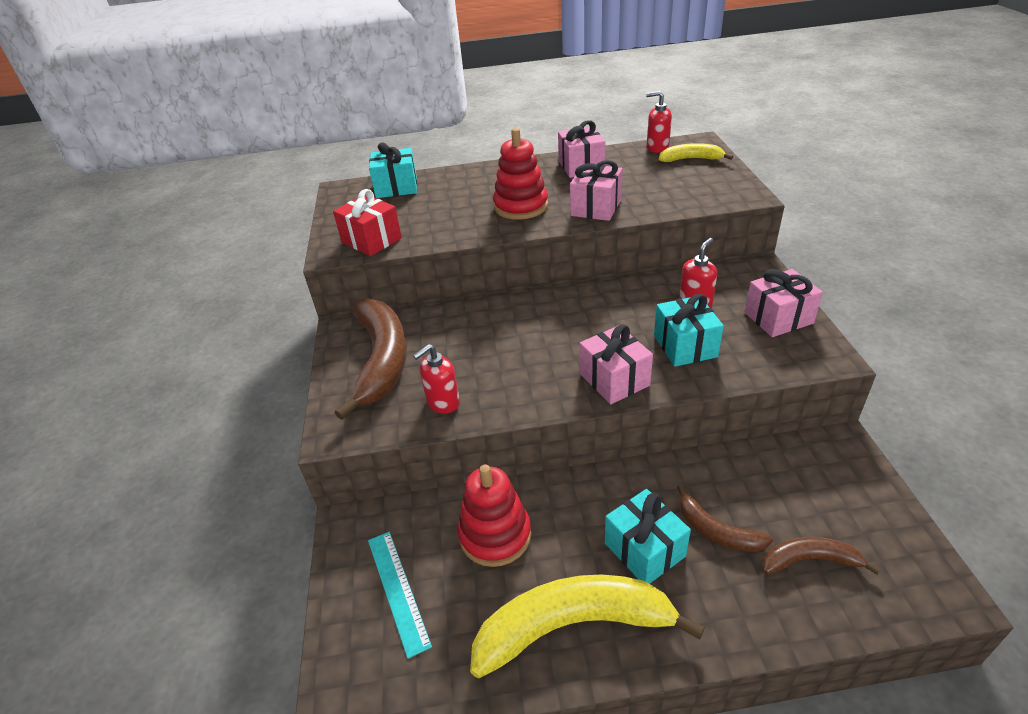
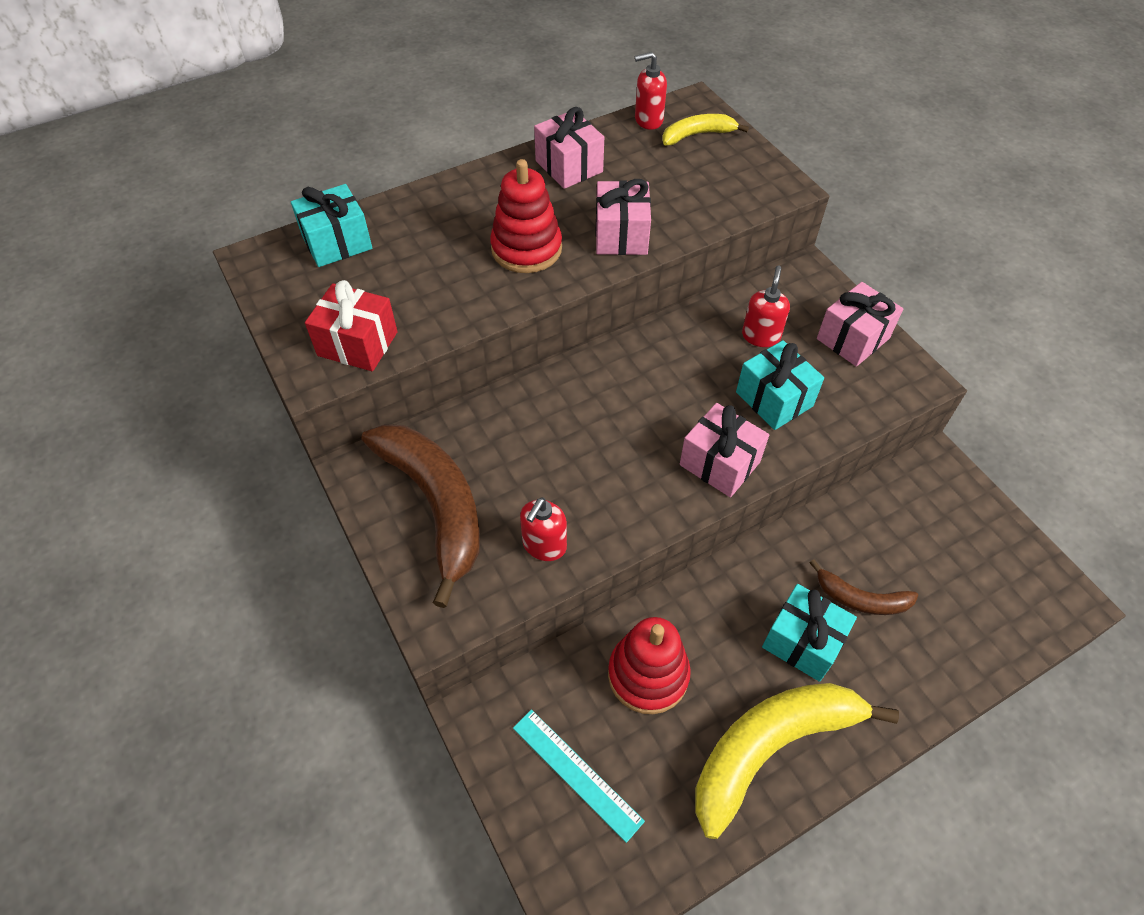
camera: 25 degrees left, 15 degrees up
(809, 560) = (951, 603): brown banana -> none

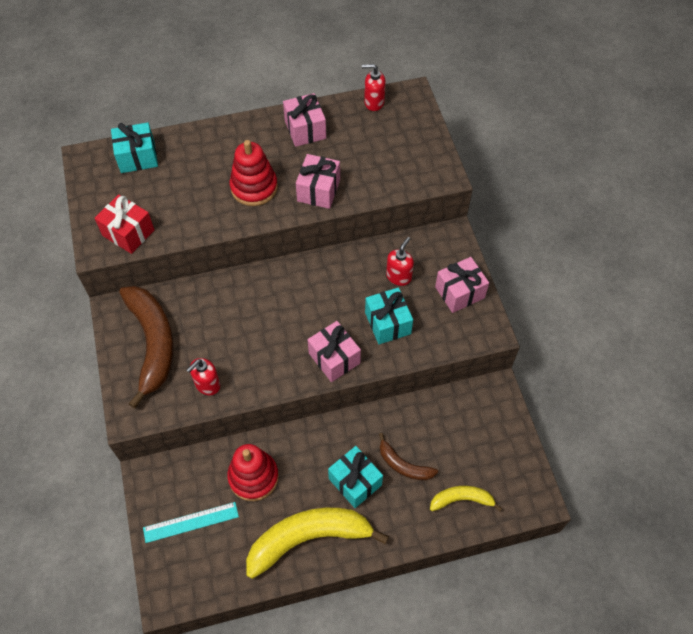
camera: 15 degrees right, 5 degrees up
(576, 773) = (191, 522): turquoise ruler -> turquoise ruler turned 75 degrees counterclockwise
(697, 135) = (402, 121): yellow banana -> yellow banana (461, 499)

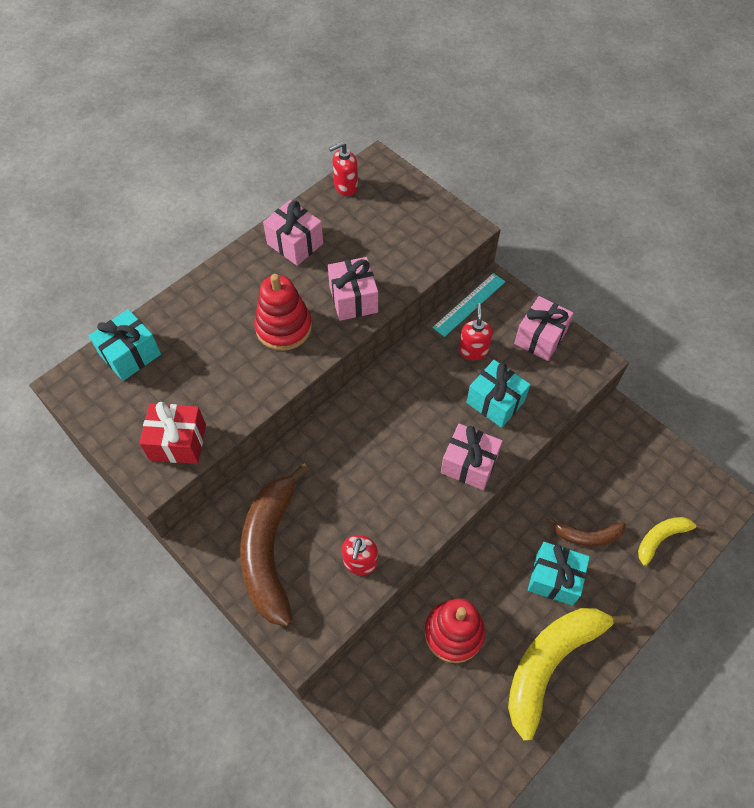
camera: 30 degrees left, 0 degrees up
(152, 343) = (270, 550): brown banana -> brown banana turned 135 degrees counterclockwise
(191, 522) = (423, 719): turquoise ruler -> turquoise ruler (469, 304)

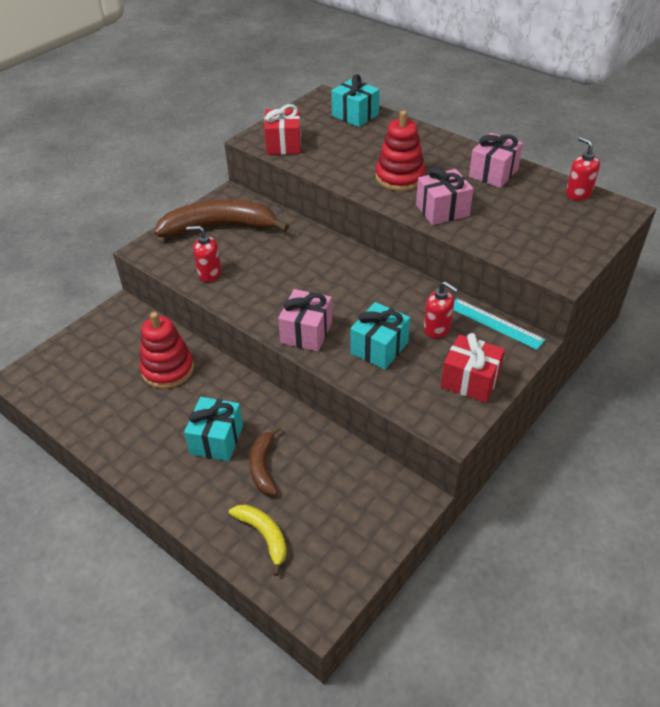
camera: 85 degrees right, 15 degrees down
(473, 350) = (437, 329): red soap dispenser -> red soap dispenser turned 45 degrees clockwise
(540, 337) = (470, 380): pink gift -> red gift
(550, 663) = (136, 437): yellow banana -> none

